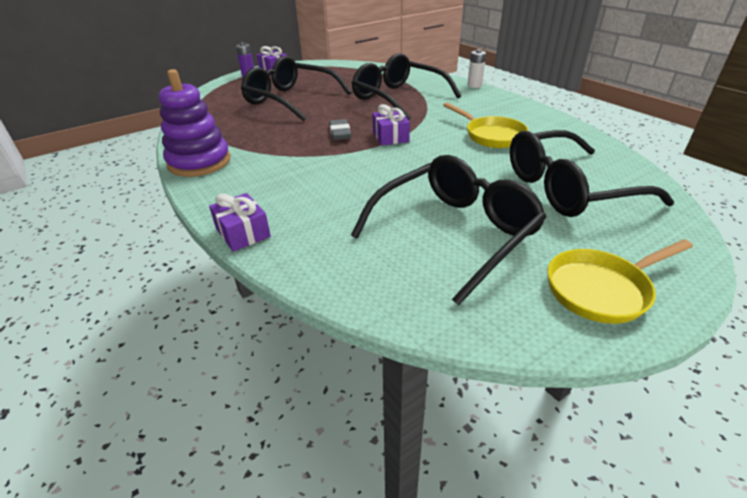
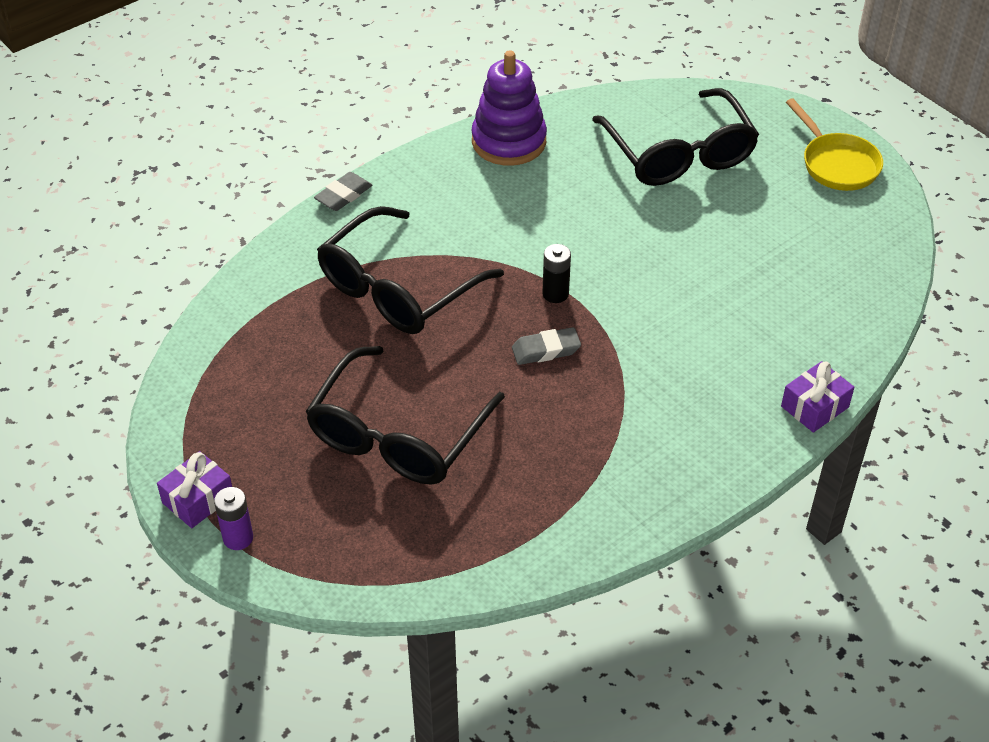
camera: 95 degrees left, 10 degrees up
(199, 162) = (656, 499): purple stacking toy -> purple stacking toy (509, 141)
(390, 137) = (555, 294): purple gift -> black battery
(453, 233) = (779, 242): black glasses -> none
(474, 85) = (343, 195): white battery -> grey eraser
(491, 135) = (546, 196): yellow pan -> none

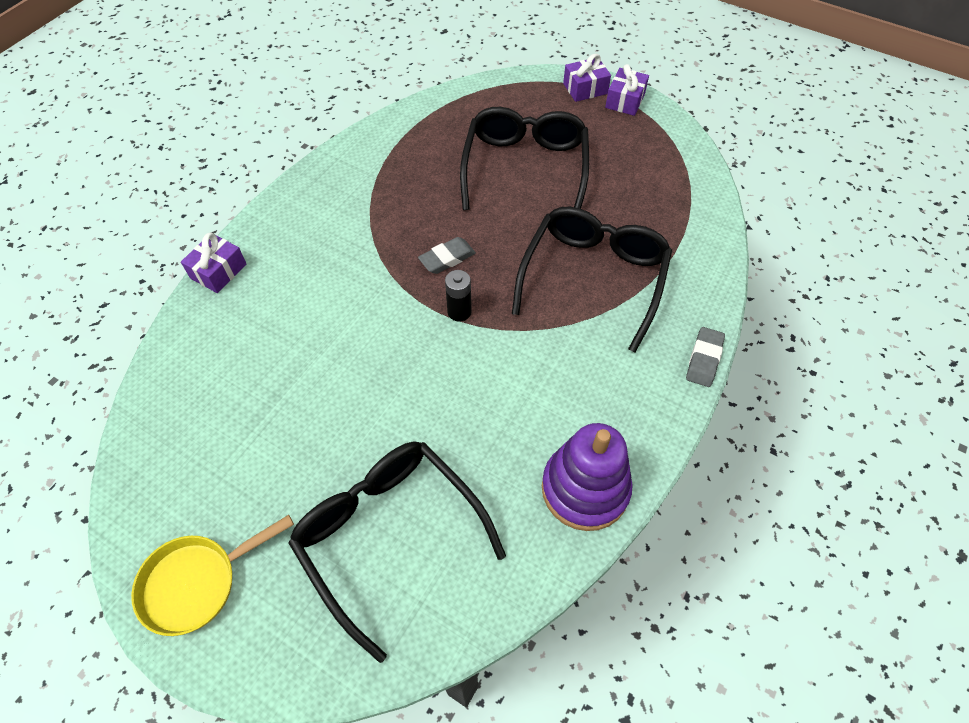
camera: 160 degrees right, 10 degrees up
(238, 538) = (585, 88): purple battery -> purple gift
(836, 164) = (197, 582): yellow pan -> yellow pan turned 75 degrees counterclockwise

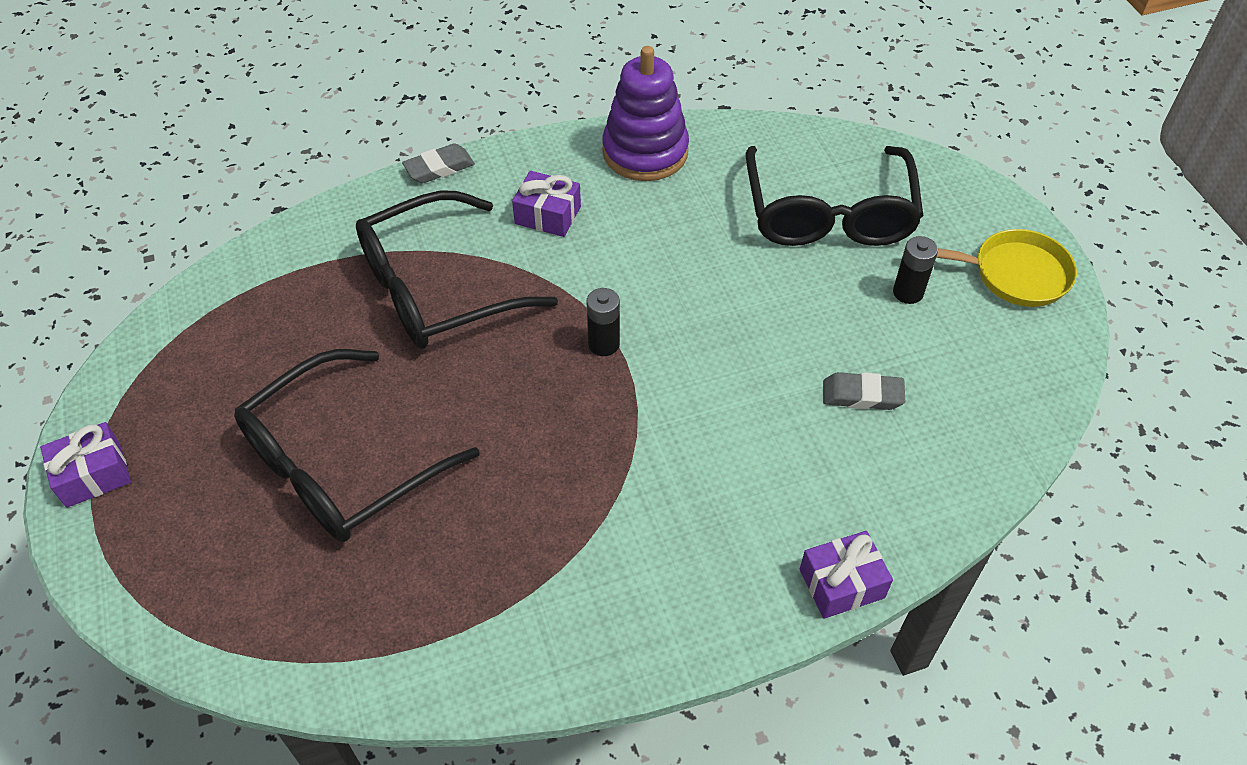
camera: 140 degrees left, 5 degrees down
(278, 498) = (908, 292): none -> black battery
(447, 258) = (557, 410): grey eraser -> grey eraser (862, 395)
(585, 88) = (105, 535): purple gift -> purple gift (548, 215)

